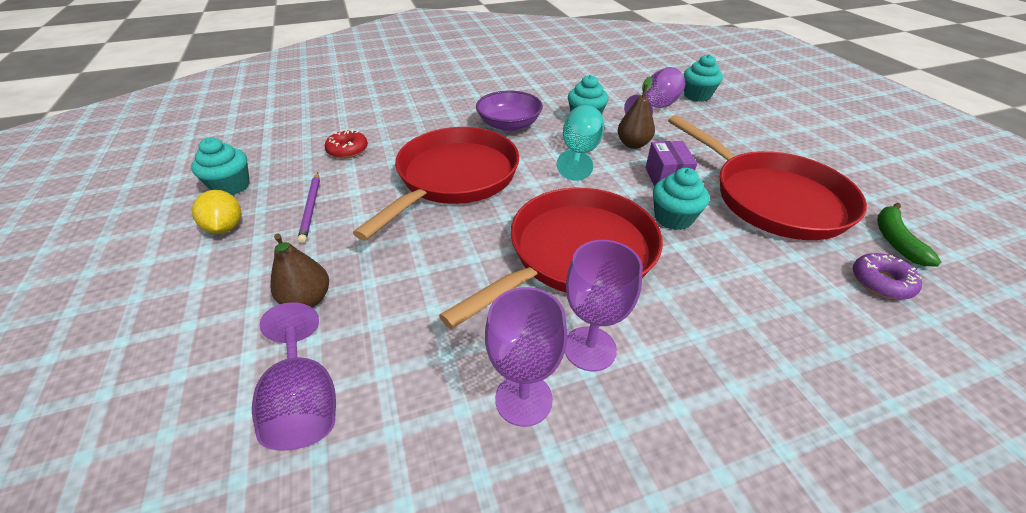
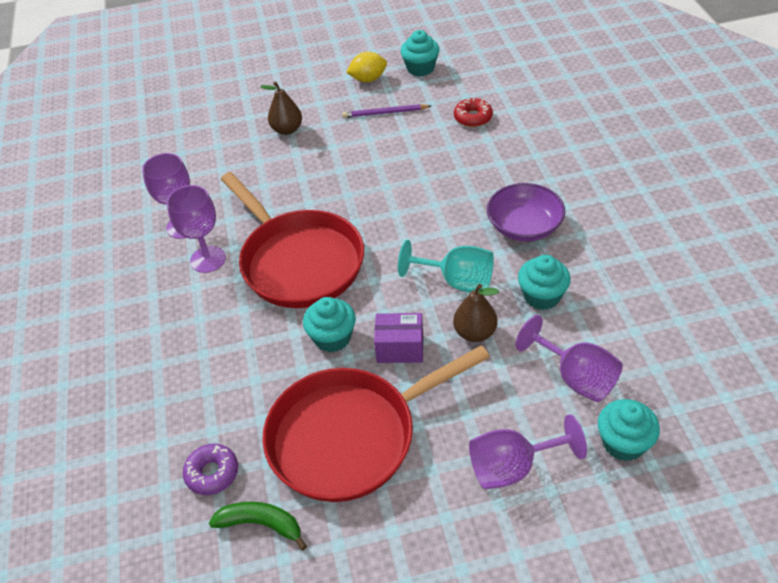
camera: 100 degrees right, 5 degrees up
(305, 402) = (212, 143): purple goblet -> purple goblet (512, 467)
(454, 178) = (418, 188): red pan -> none

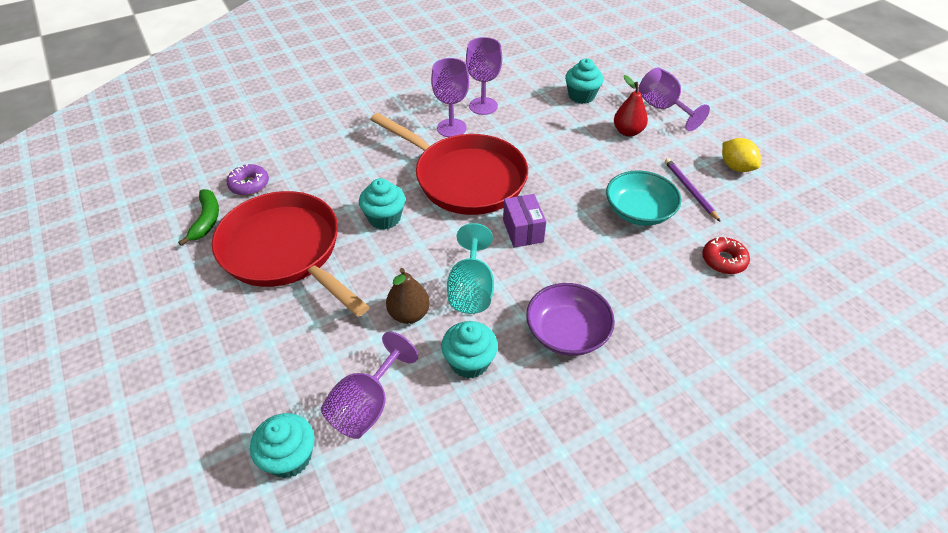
camera: 70 degrees right, 0 degrees up
(287, 130) = (627, 132): brown pear -> red pear
(298, 261) = (465, 178): red pan -> red pan turned 90 degrees counterclockwise
(398, 150) = (639, 211): none -> turquoise bowl
(400, 348) = (381, 264): purple box -> purple box (523, 231)
(420, 68) = (781, 202): turquoise cupcake -> turquoise cupcake (581, 96)
(512, 467) = (258, 367): purple goblet -> purple goblet (663, 108)

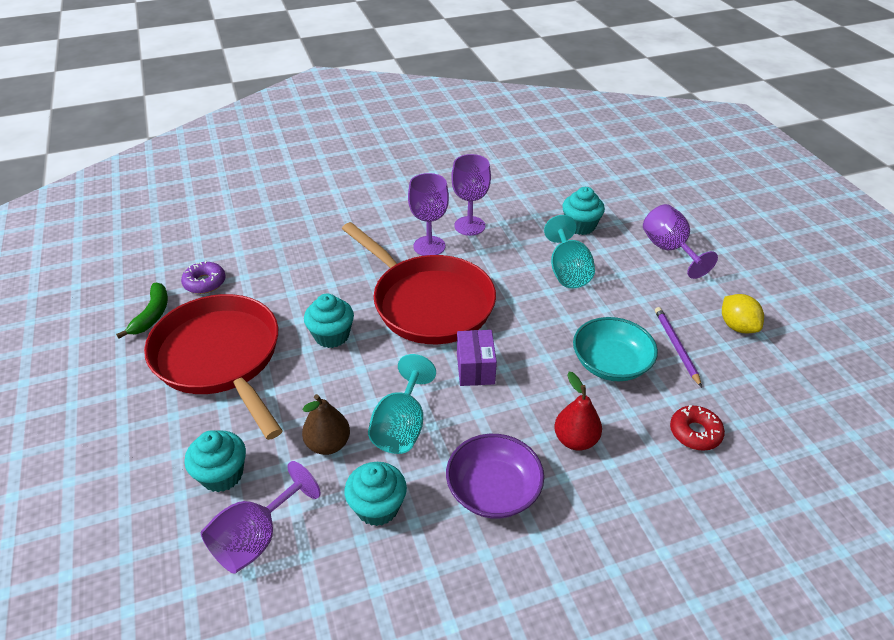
camera: 10 degrees right, 5 degrees down
(289, 457) = (161, 582): turquoise cupcake -> turquoise cupcake (222, 474)
(581, 137) = (567, 271): none -> turquoise goblet
(627, 132) = (622, 271): red pear -> red pear (575, 440)

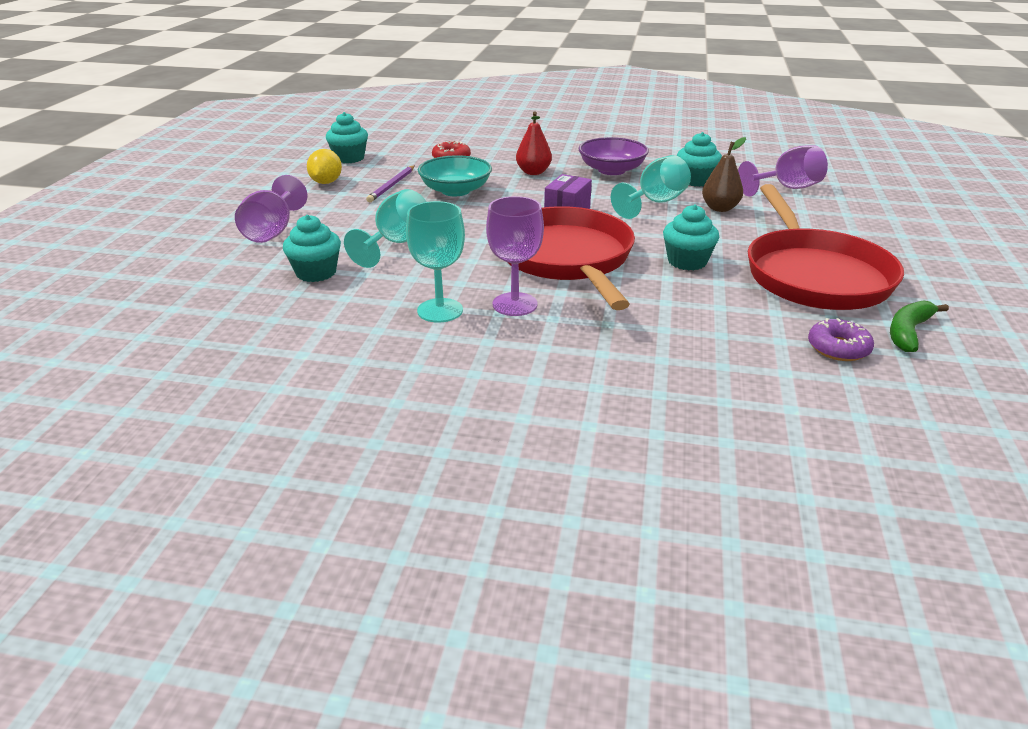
camera: 150 degrees left, 10 degrees down
(222, 474) = (812, 214): turquoise cupcake -> turquoise cupcake (349, 158)
(469, 226) = (440, 310): purple goblet -> turquoise goblet

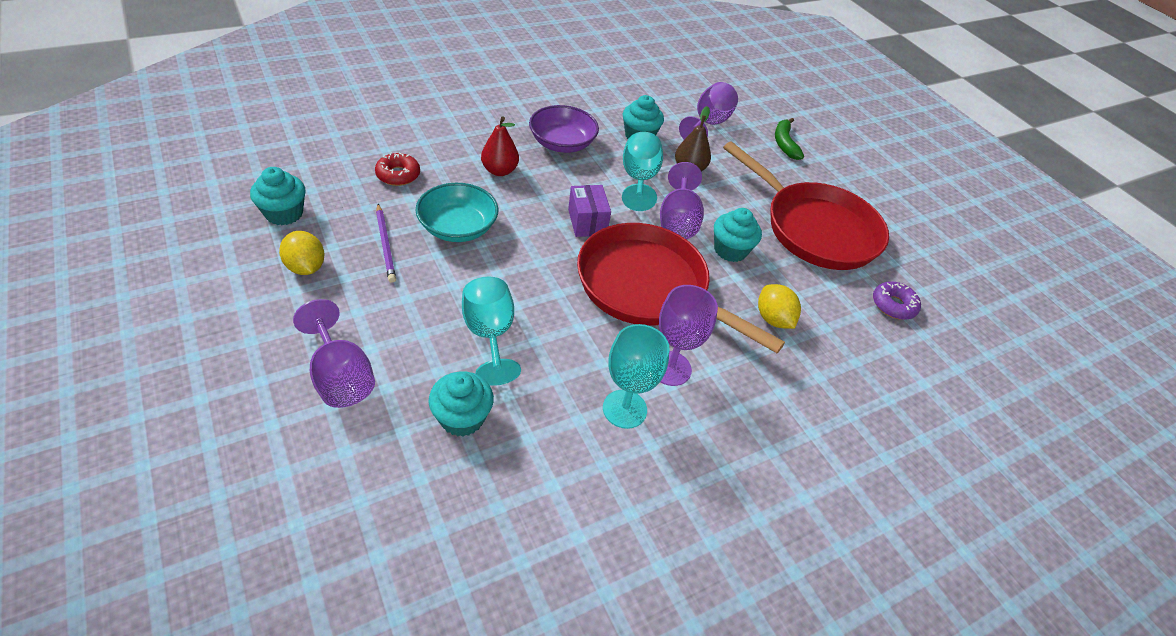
camera: 45 degrees left, 15 degrees up
(657, 233) = (678, 221): none -> purple goblet
(667, 311) = (773, 319): none -> yellow lemon
(908, 332) = (910, 268): green banana -> green banana (784, 143)

